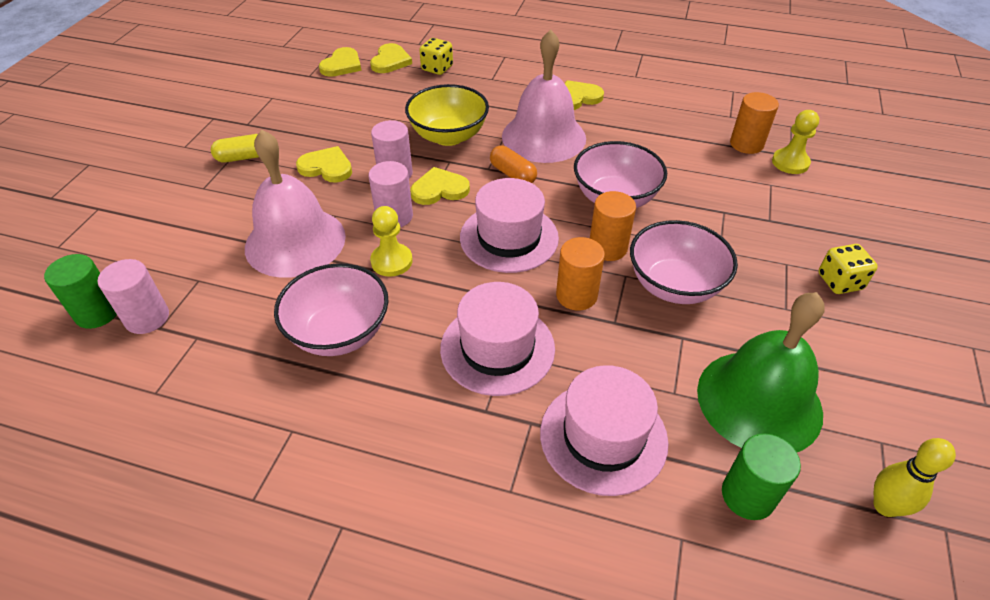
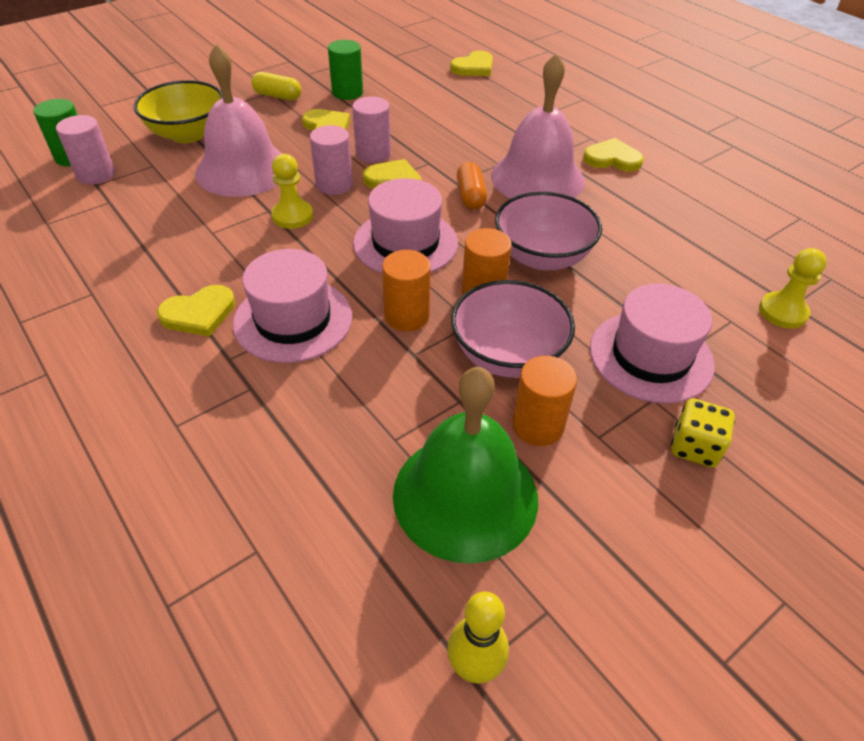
camera: 35 degrees right, 0 degrees up
(339, 333) = (197, 246): pink bowl -> none
(342, 65) = (429, 56): yellow heart -> yellow heart (199, 313)
(437, 68) = (507, 87): yellow dice -> none
(448, 136) = (452, 143): yellow bowl -> yellow bowl (188, 134)
(603, 437) = (292, 434): pink hat -> pink hat (650, 356)
(746, 144) = (750, 272): orange cylinder -> orange cylinder (538, 425)
(747, 495) = (354, 561): green cylinder -> green cylinder (347, 93)

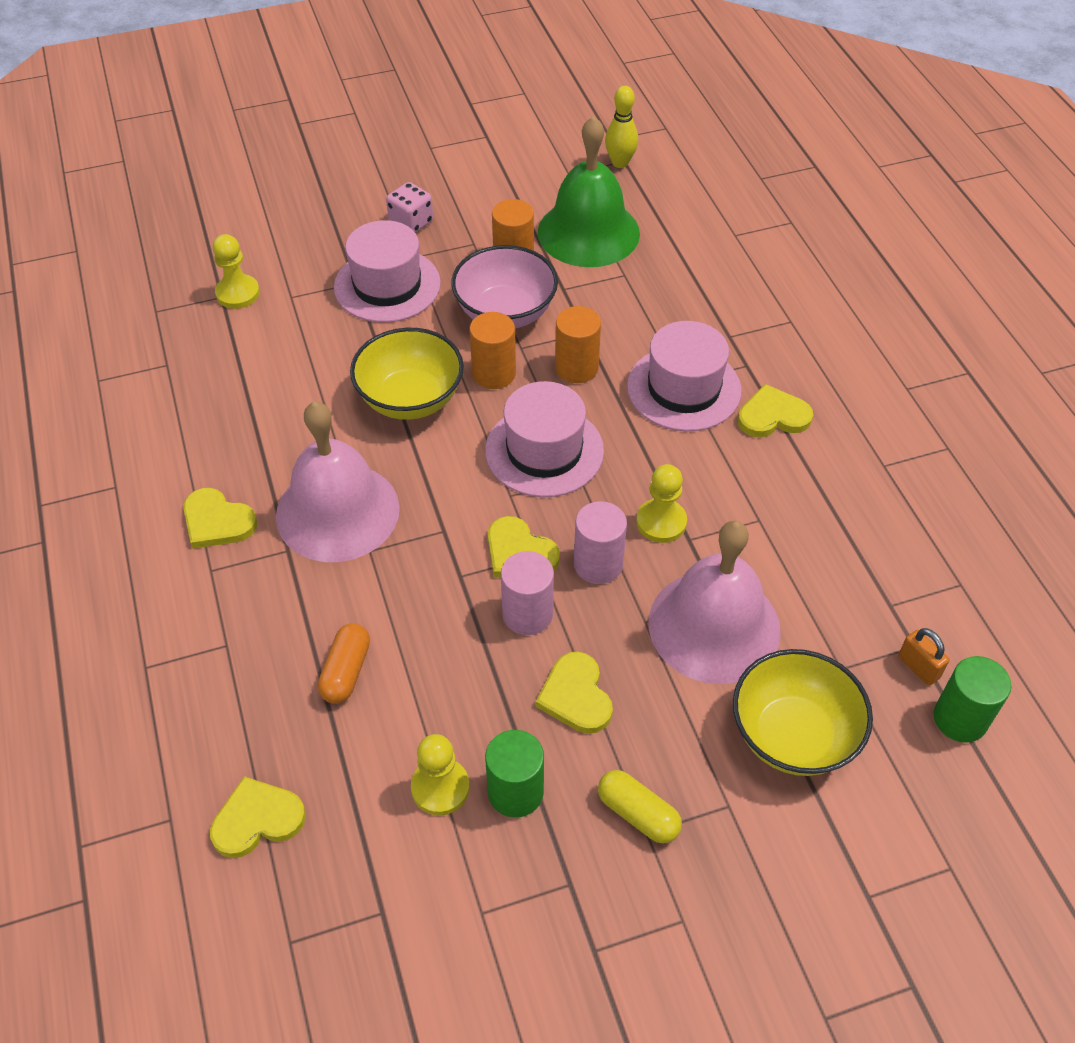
camera: 160 degrees left, 5 degrees up
(96, 174) = (918, 667): pink cylinder -> orange padlock
(388, 88) = (440, 788): none -> yellow pawn
(470, 196) = (437, 502): orange capsule -> orange capsule (346, 671)
(542, 257) = (410, 399): pink bowl -> yellow bowl
(694, 447) = (411, 222): yellow dice -> pink dice

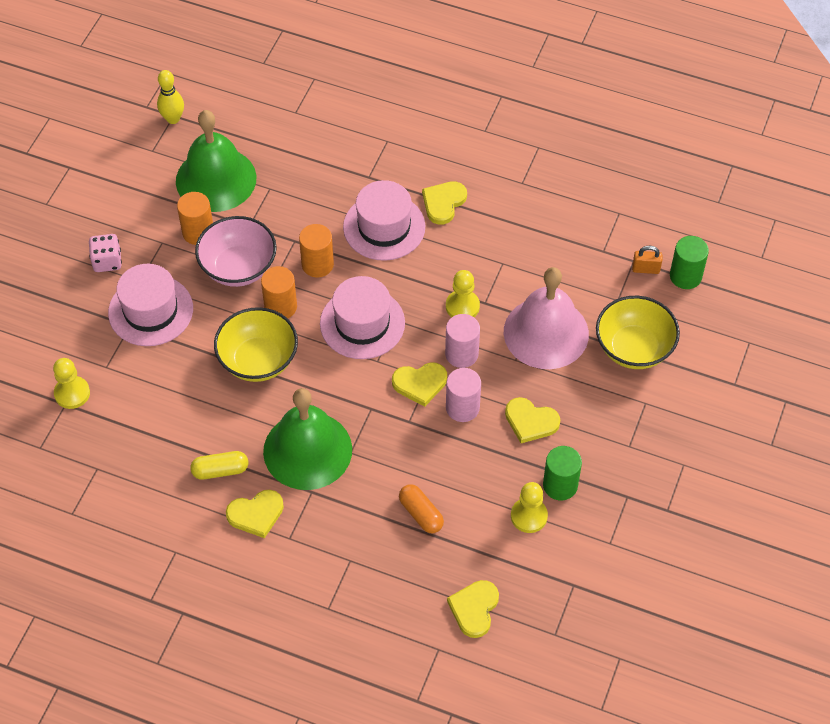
camera: 50 degrees left, 5 degrees up
(337, 511) = (307, 450): pink bell -> green bell
(638, 814) = (617, 442): yellow capsule -> yellow capsule (220, 470)

